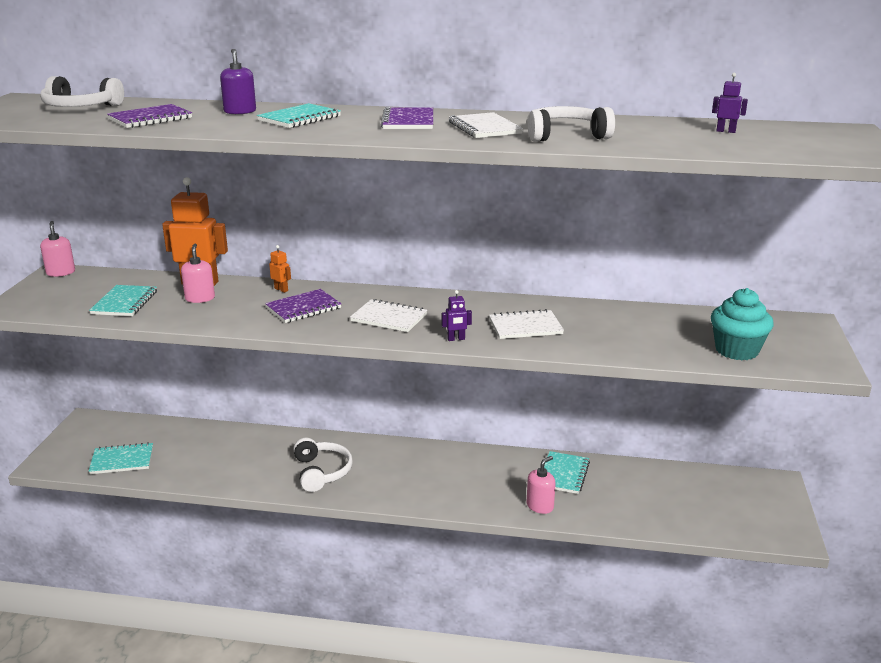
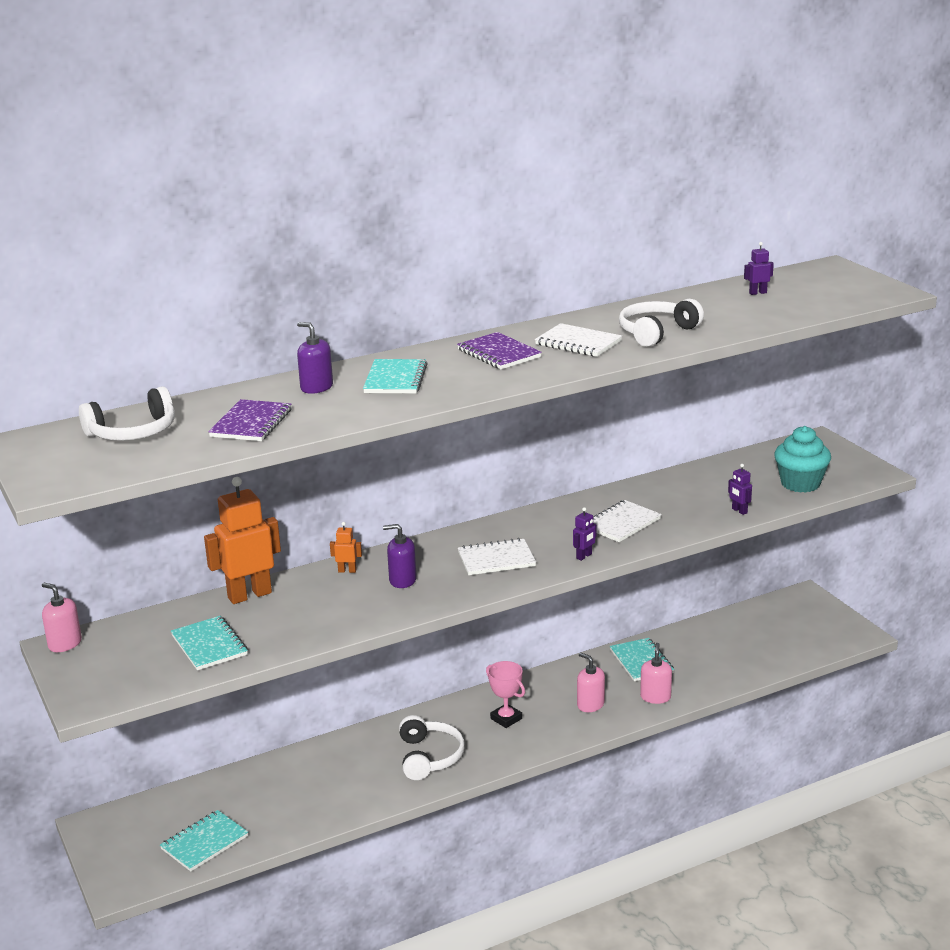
camera: 35 degrees left, 0 degrees up
(200, 298) = (281, 610): pink soap dispenser -> pink soap dispenser (590, 705)
(303, 308) = (402, 580): purple notebook -> purple soap dispenser
(322, 472) = (429, 757): white headphones -> white headphones turned 45 degrees clockwise
(407, 470) = (506, 719): none -> pink trophy
(642, 352) = (739, 511): none -> purple robot

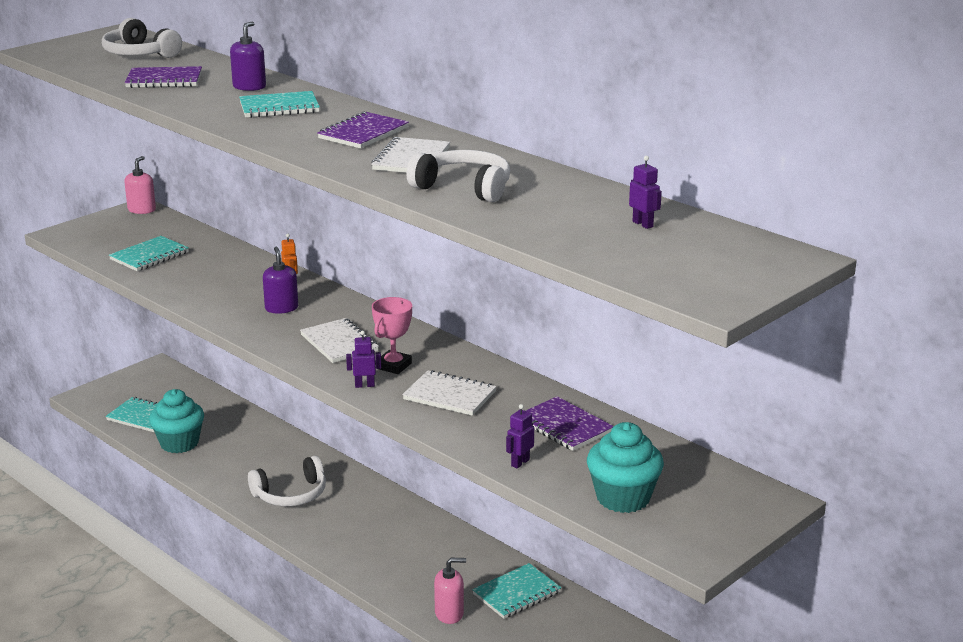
camera: 70 degrees right, 0 degrees up
(249, 595) = (234, 254): orange robot -> none
(282, 820) = (179, 443): none -> turquoise cupcake
(506, 719) = (369, 525): pink trophy -> pink trophy (393, 366)
(584, 556) = (364, 385): purple robot -> purple robot turned 150 degrees clockwise
(590, 705) = (415, 572): pink soap dispenser -> none
(692, 488) = (564, 426): none -> purple notebook

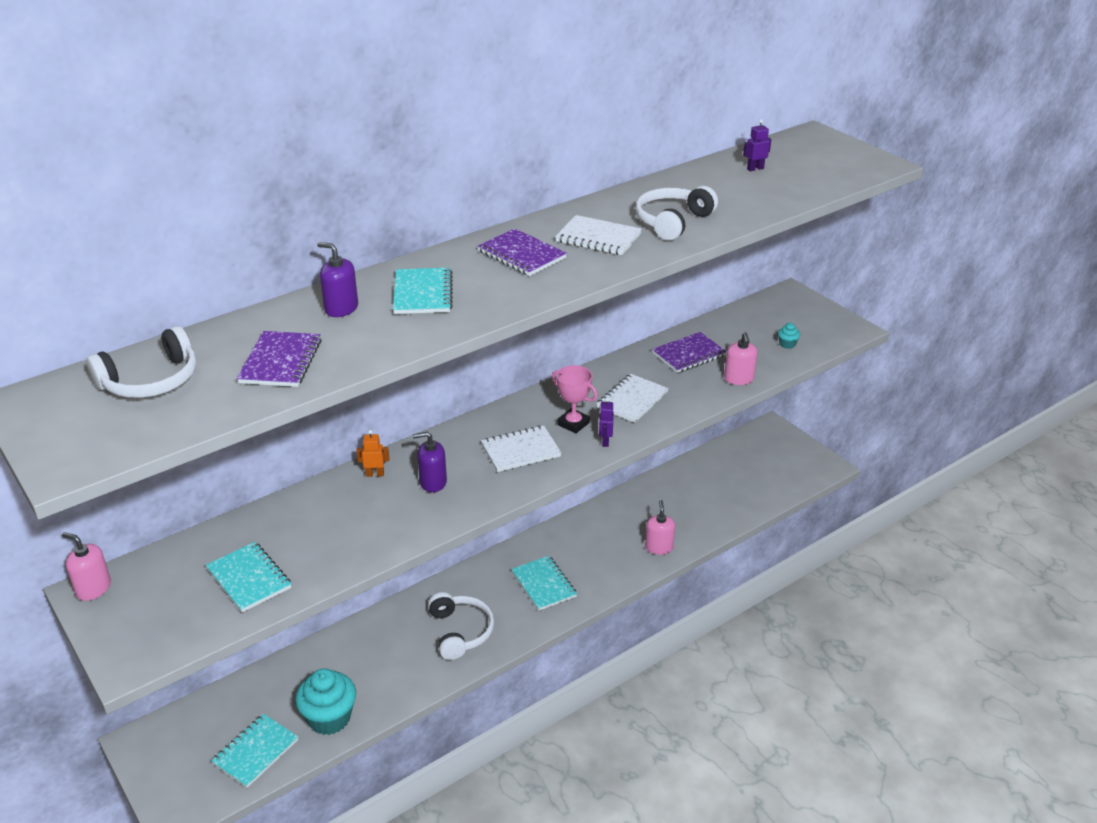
camera: 80 degrees left, 10 degrees up
(516, 593) = (639, 509): turquoise notebook -> turquoise notebook (543, 584)
(520, 463) = (739, 379): purple robot -> pink soap dispenser
(623, 498) = (787, 344): turquoise cupcake -> turquoise cupcake, size x0.43

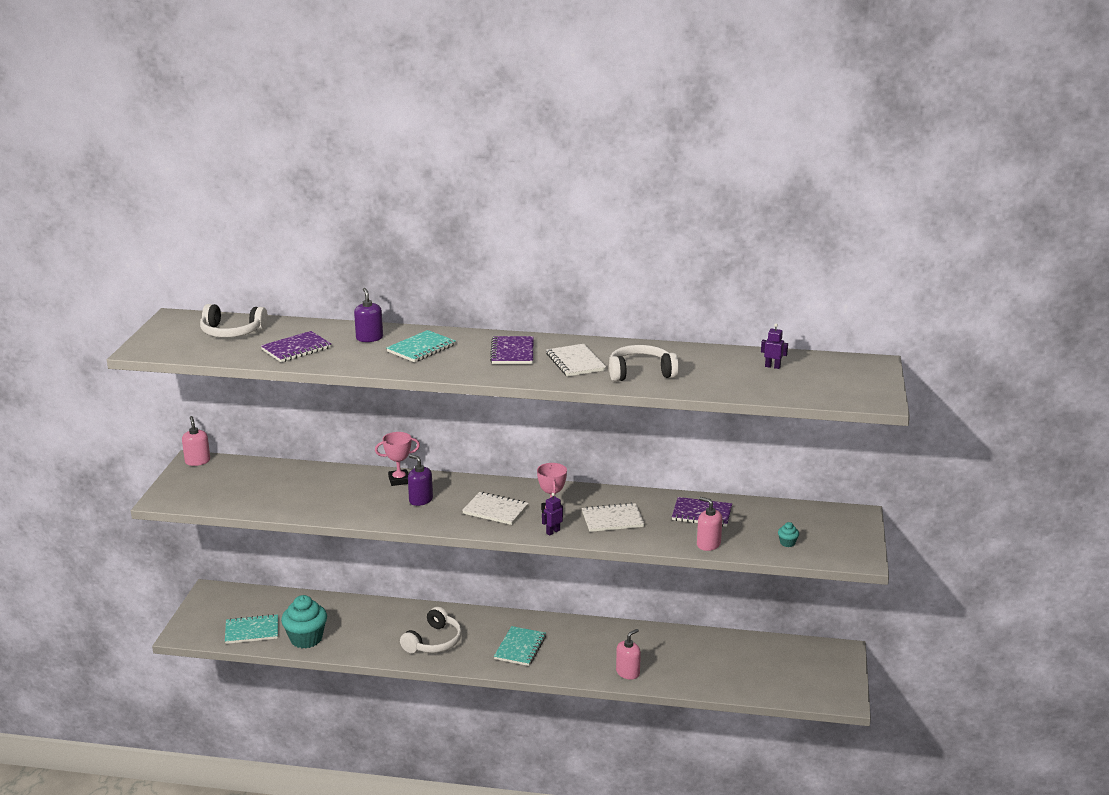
camera: 45 degrees right, 10 degrees down
(249, 579) = (263, 494): turquoise notebook -> none
(375, 474) = (399, 480): orange robot -> pink trophy
(739, 379) = (708, 544): pink soap dispenser -> pink soap dispenser turned 90 degrees clockwise

